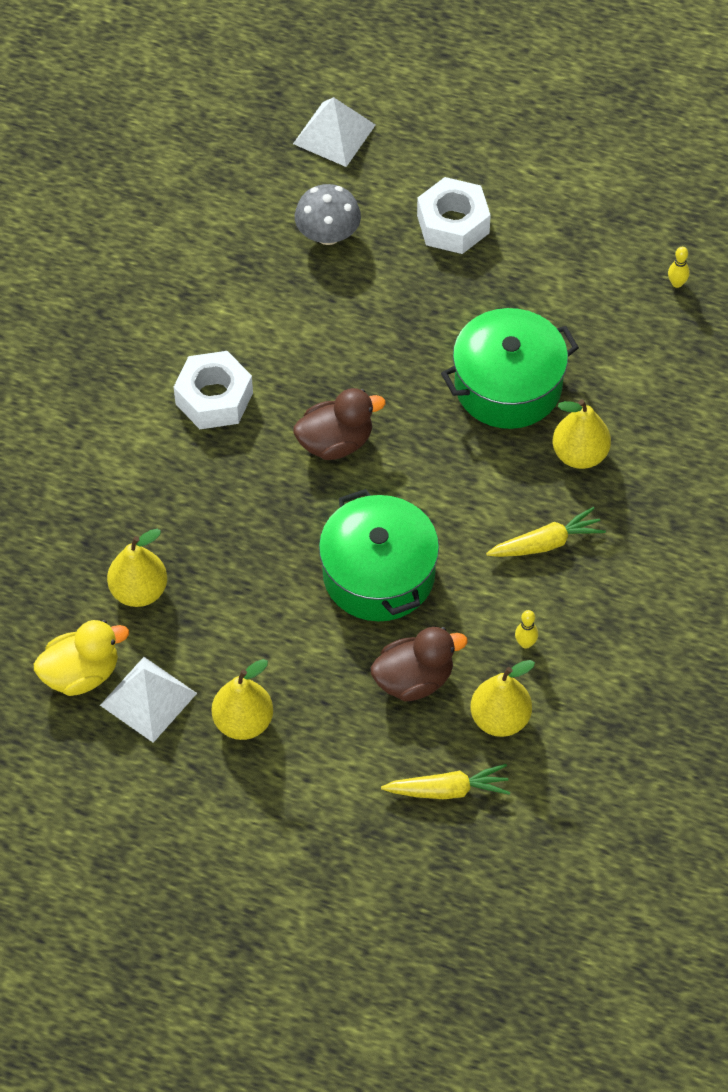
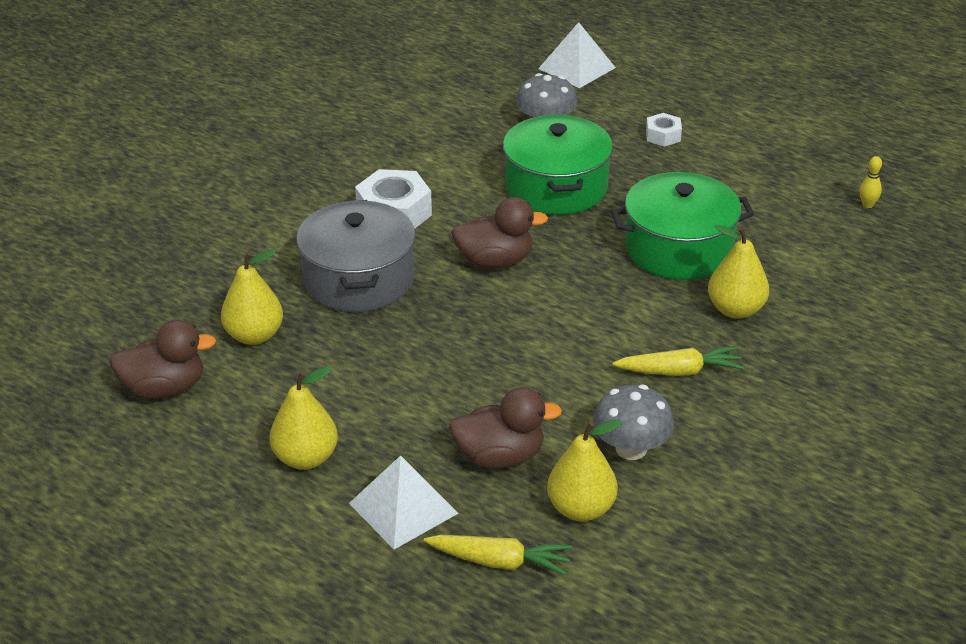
camera: 15 degrees right, 20 degrees down
(81, 674) = (164, 388): yellow duck -> brown duck
(148, 699) = (219, 420): white pyramid -> white pyramid (403, 508)
(211, 496) = (358, 279): none -> grey pot
(378, 574) = (497, 365): green pot -> green pot (556, 187)
(453, 224) = (663, 136): white nut -> white nut, size x0.55
(525, 643) = (631, 449): yellow bowling pin -> grey mushroom

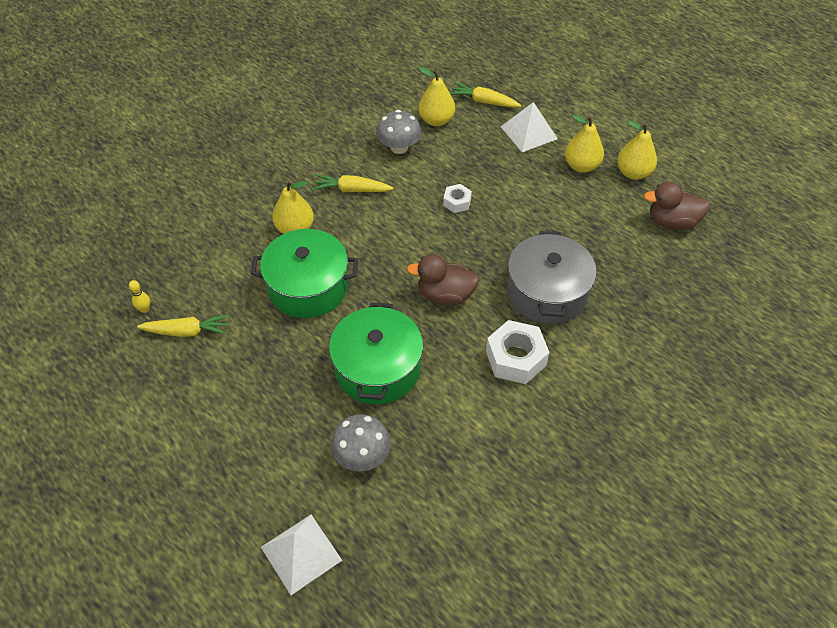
camera: 170 degrees left, 15 degrees up
(254, 335) = (619, 254): yellow pear -> yellow pear (633, 173)
(500, 457) = (472, 152): brown duck -> none
(663, 136) = (262, 422): white nut -> white nut (457, 202)
(799, 192) = (187, 331): none -> yellow carrot

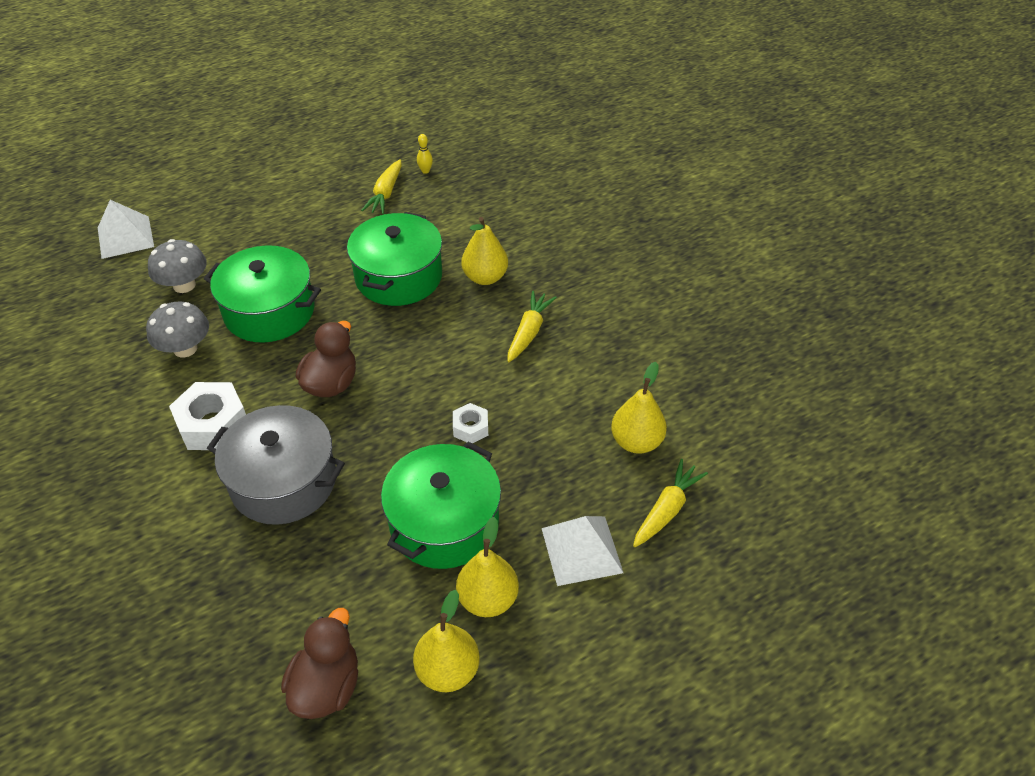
camera: 105 degrees right, 5 degrees down
(399, 147) = (591, 390): grey mushroom -> grey mushroom (185, 348)
(539, 197) = (444, 522): none -> green pot

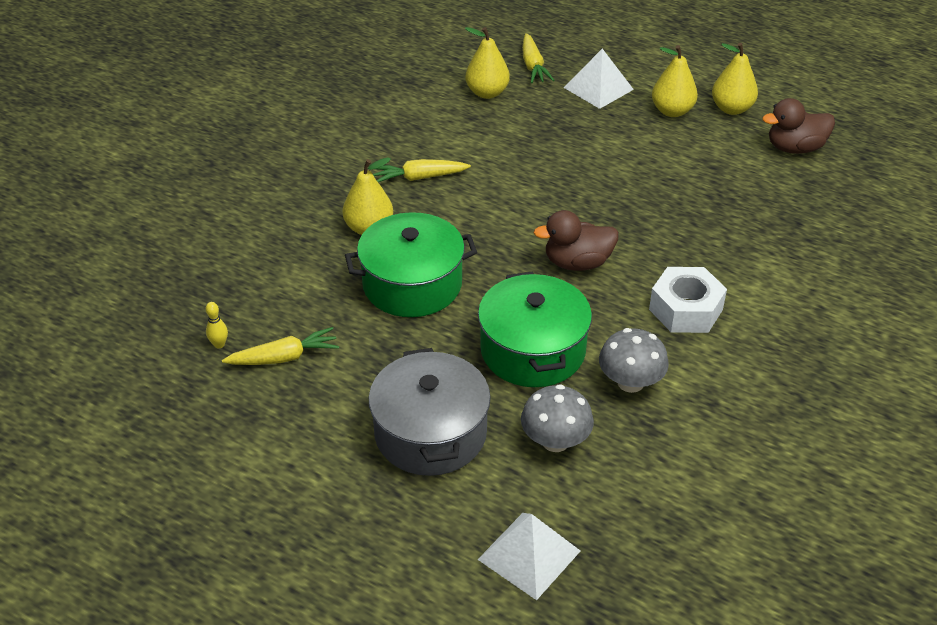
camera: 120 degrees left, 5 degrees down
(283, 481) = (691, 239): grey pot -> grey pot (431, 433)
(444, 522) = (639, 149): green pot -> none
(470, 428) = (548, 169): white nut -> none
(667, 510) = (533, 66): yellow carrot -> yellow carrot turned 105 degrees counterclockwise

